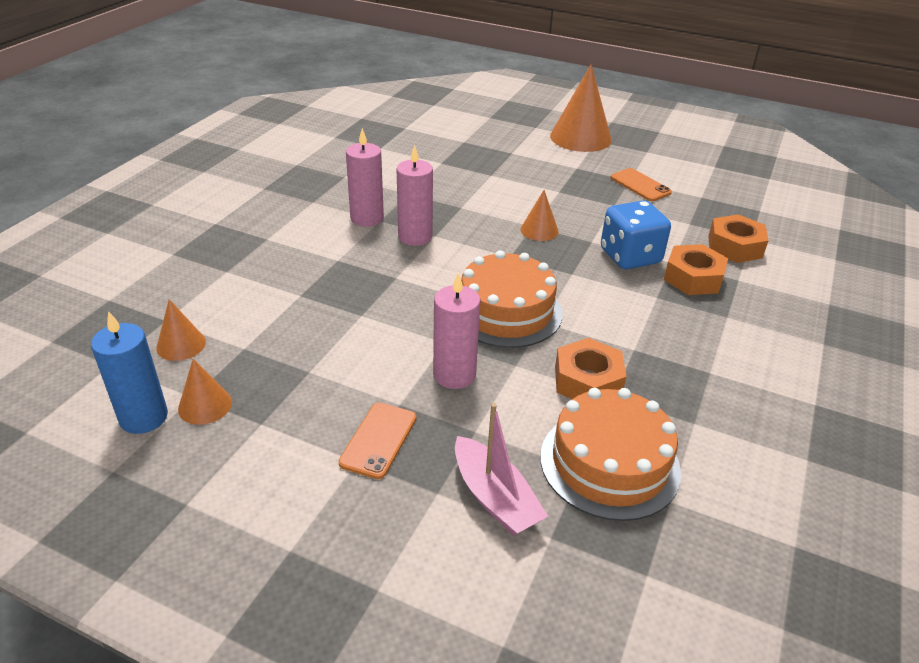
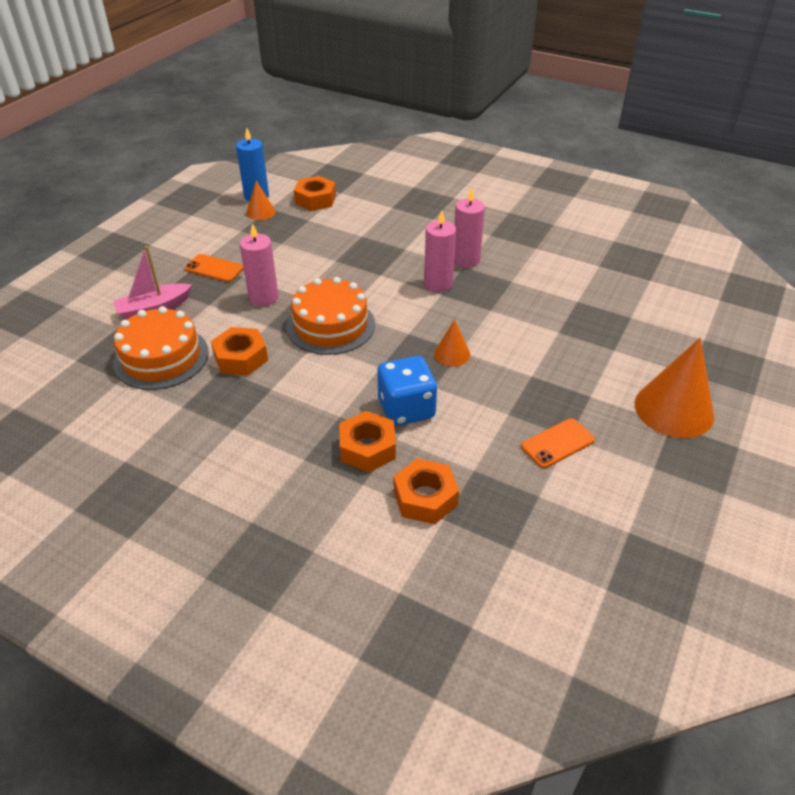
camera: 95 degrees right, 5 degrees up
(181, 345) = (315, 200): orange cone -> orange nut

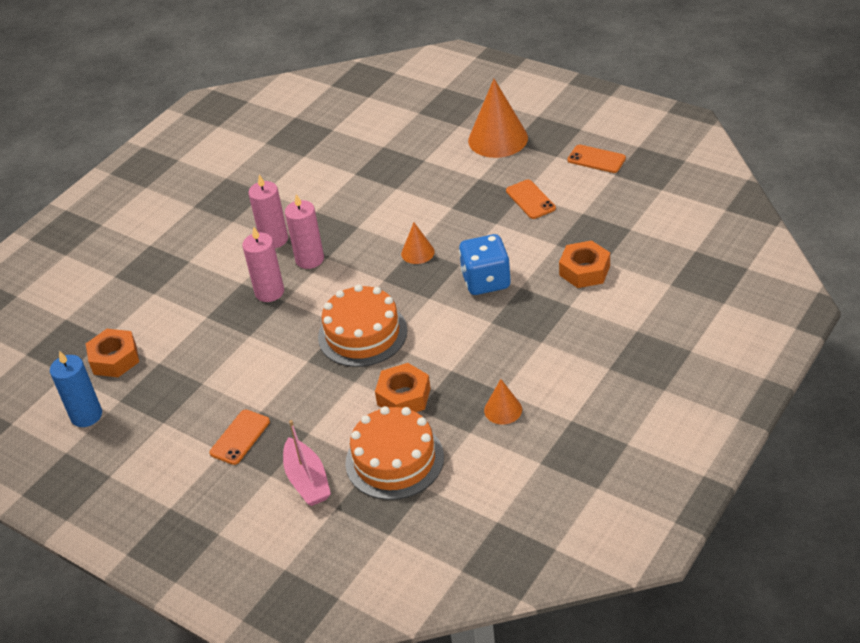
camera: 80 degrees left, 0 degrees up
(260, 212) = (127, 407): orange cone -> orange cone (503, 410)
(263, 298) = (306, 388): pink candle -> pink candle (269, 292)
(367, 448) = (531, 303): orange nut -> none
(658, 511) = (596, 159): none -> orange phone

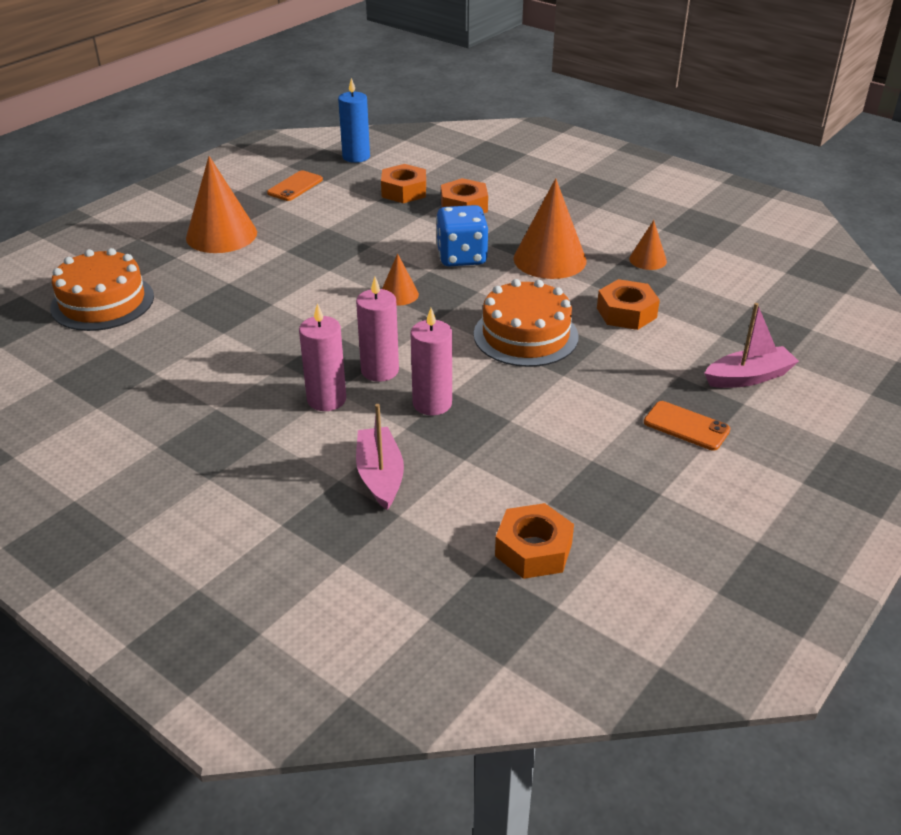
camera: 90 degrees left, 5 degrees down
(86, 415) = (646, 574): blue candle -> blue candle (356, 157)
(191, 279) = (380, 476): none -> pink boat
(394, 460) = (715, 322): orange cake -> orange cake (102, 302)
(492, 339) = (550, 259): none -> orange cone
(530, 199) = (341, 224): orange phone -> none
(606, 227) = (404, 191): none -> orange nut

